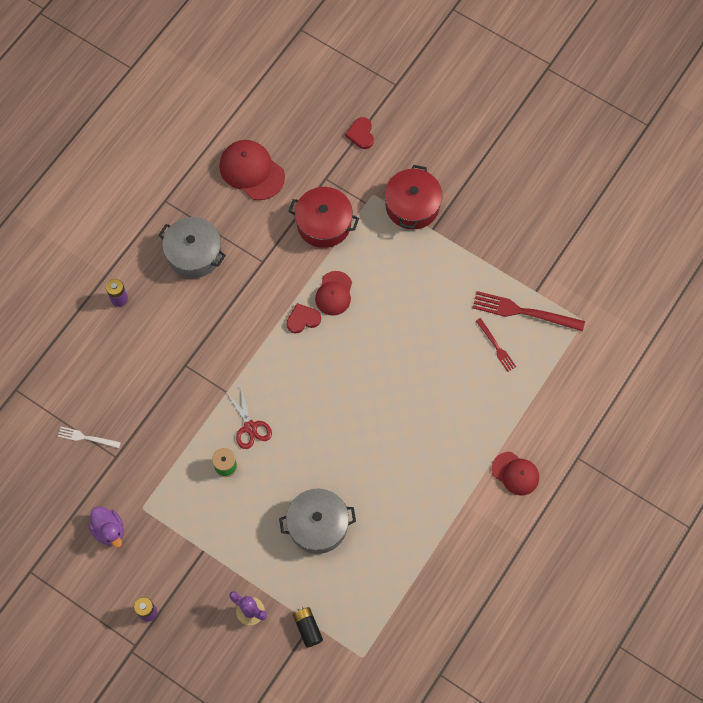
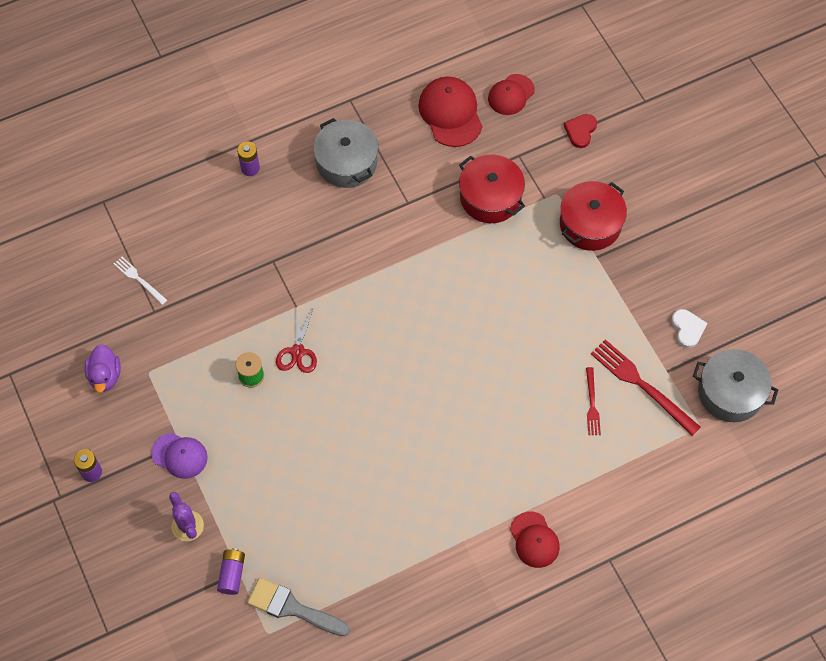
camera: 30 degrees right, 5 degrees down
(209, 560) = (179, 455): none -> purple cap
(303, 319) = (413, 277): red heart -> none
(308, 628) = (232, 574): black battery -> purple battery
(318, 525) = (304, 480): grey pot -> grey pot (730, 393)
(334, 293) = (459, 268): red cap -> red cap (511, 95)
(369, 627) = (292, 608): none -> grey brush
(531, 250) = (687, 329): none -> white heart

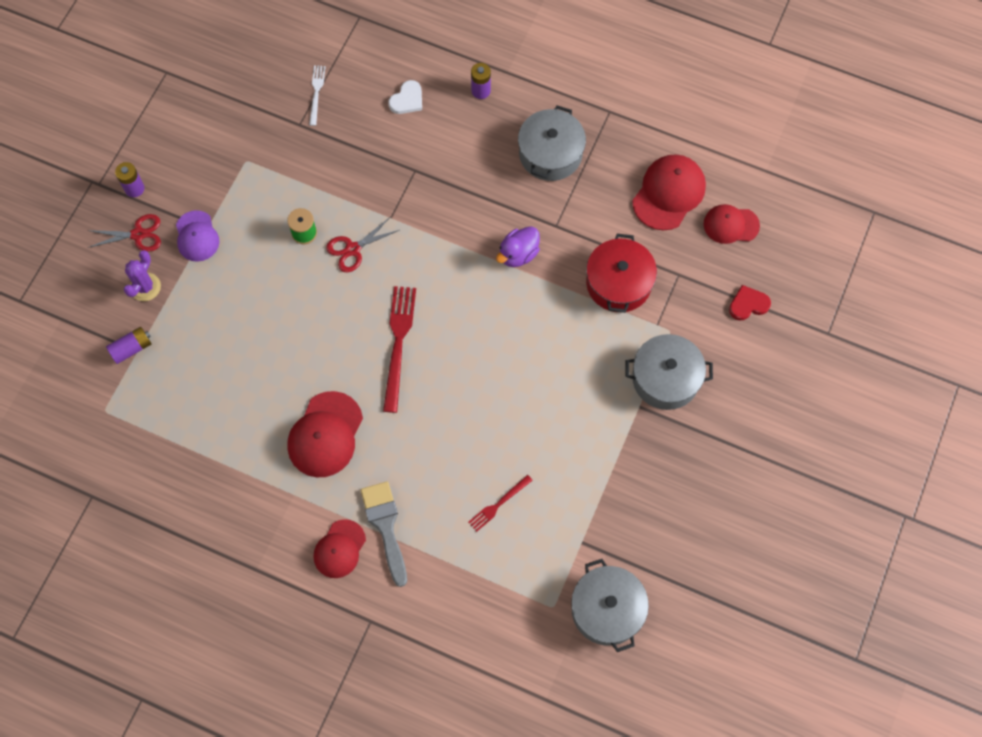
camera: 50 degrees right, 5 degrees up
(105, 376) = (218, 135): purple duck -> purple duck (518, 254)
(135, 498) = (138, 234): none -> red scissors
(292, 608) = (138, 412): grey brush -> grey brush (385, 526)
(433, 483) = (325, 434): none -> red cap
(590, 224) = (665, 378): red pot -> grey pot
(642, 385) = (551, 531): red fork -> red fork (398, 343)
(687, 329) = (637, 530): white heart -> white heart (407, 100)

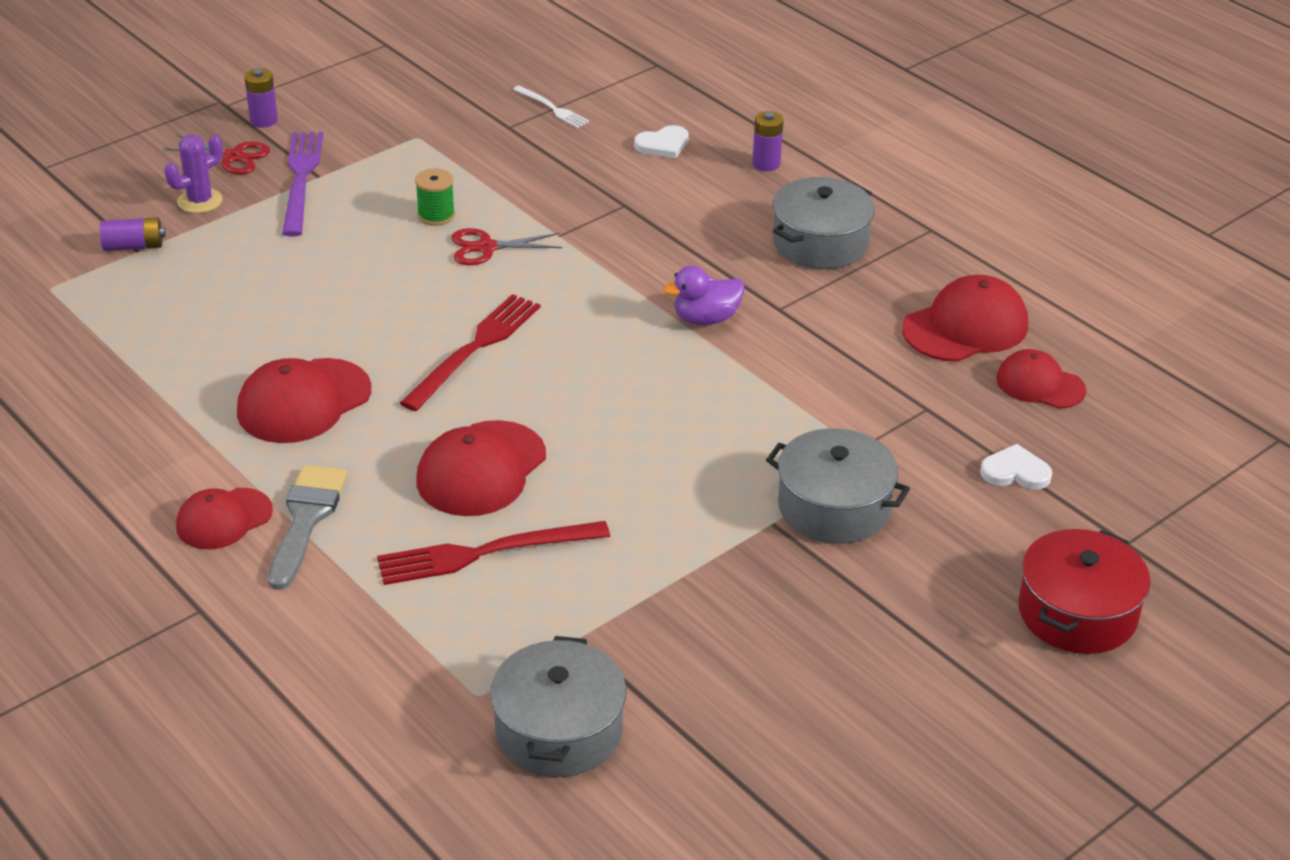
camera: 25 degrees right, 30 degrees down
(197, 236) = (301, 179): purple cap -> purple fork
(316, 93) = (552, 108): white fork -> white fork turned 105 degrees clockwise
(459, 441) = (481, 469): none -> red cap
(498, 504) = (485, 553): red fork -> red fork, size x1.82
(618, 283) = (830, 389): red pot -> red pot (1077, 613)
(748, 304) = (1015, 472): red heart -> white heart

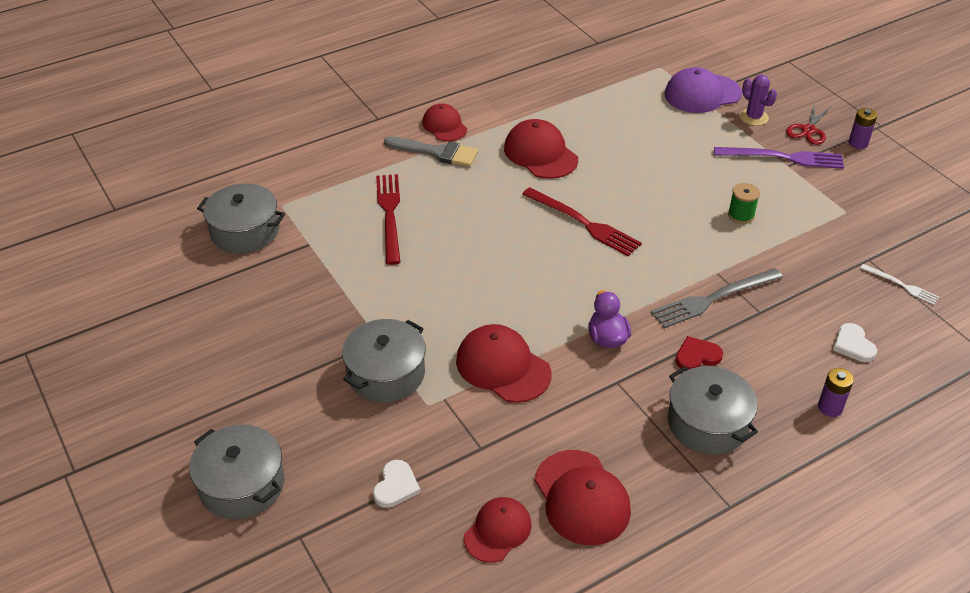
camera: 100 degrees right, 5 degrees up
(134, 246) = (702, 94): purple battery -> purple cap
(481, 469) = (463, 218): red cap -> red cap (503, 367)
(486, 247) = (701, 236): red scissors -> none
(552, 108) = (901, 285): white fork -> white fork turned 105 degrees counterclockwise
(609, 238) = (713, 299): none -> grey fork
(715, 250) = (697, 356): none -> red heart
(1077, 613) = (242, 484): red pot -> grey pot

